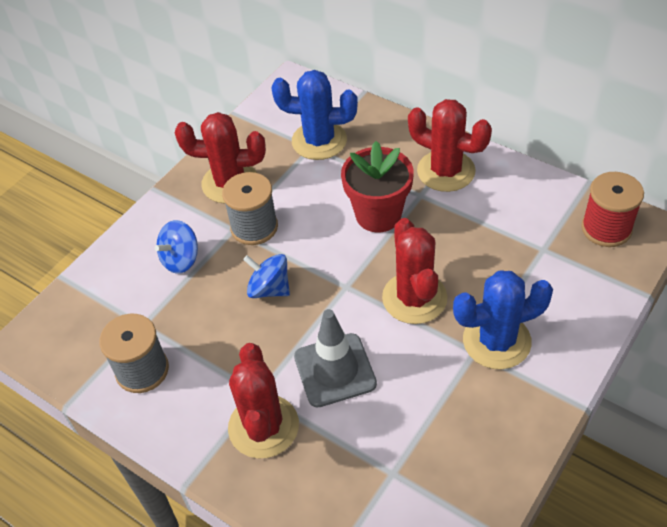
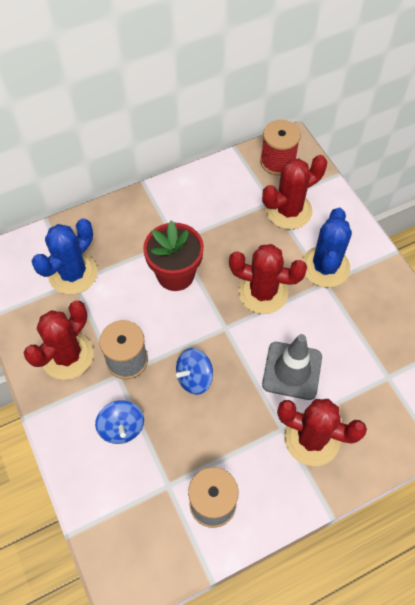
camera: 65 degrees left, 10 degrees up
(446, 171) = (166, 214): red cactus -> red cactus (288, 211)

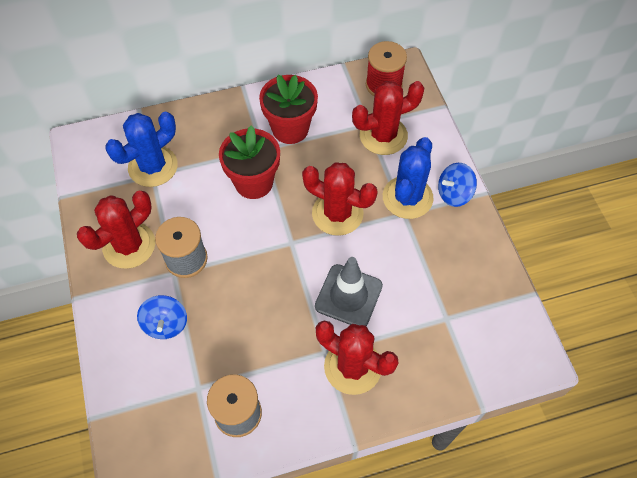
camera: 10 degrees right, 0 degrees up
(194, 378) = (248, 287): blue spinning top -> blue spinning top (454, 194)
(198, 217) = (290, 129): none -> red flower pot

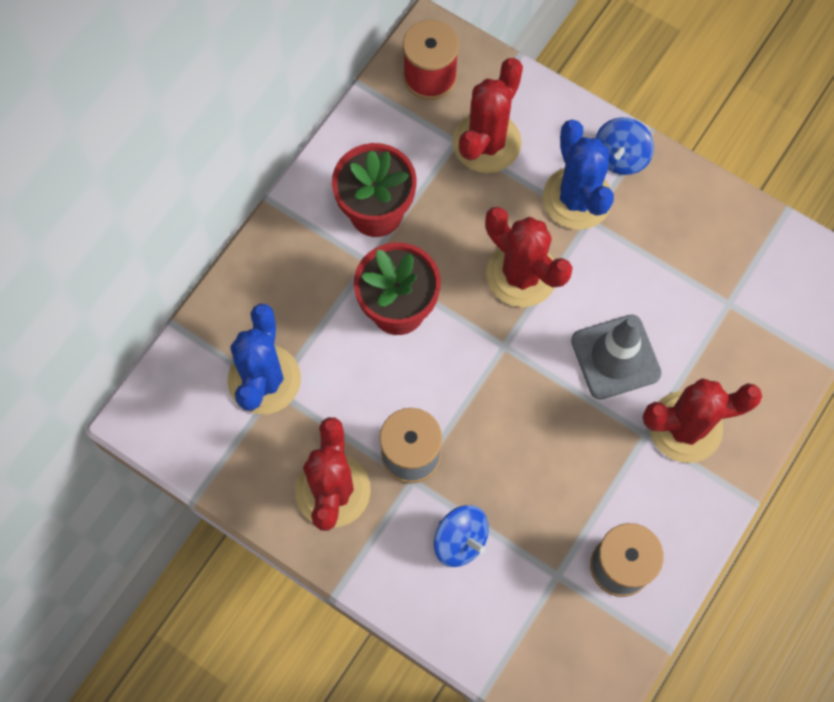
camera: 40 degrees left, 10 degrees up
(337, 213) = (521, 274): red cactus -> red cactus turned 60 degrees clockwise

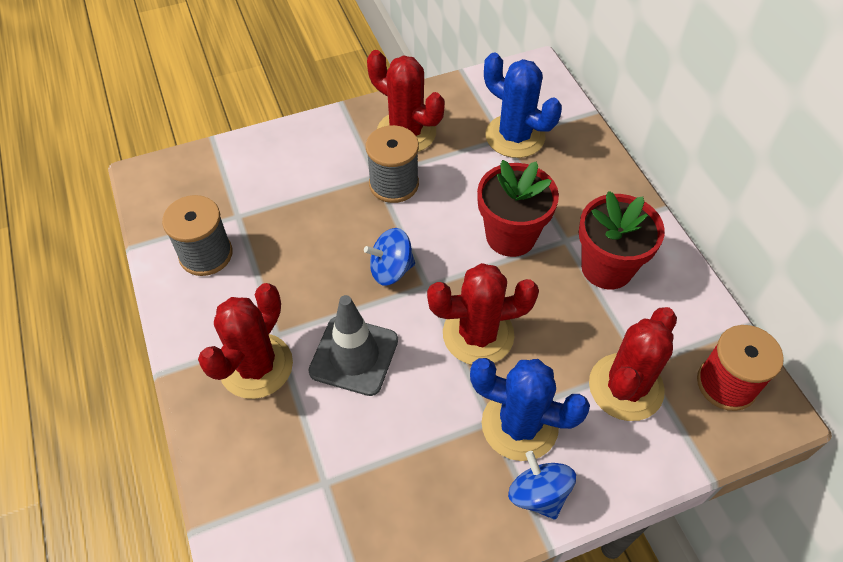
camera: 125 degrees right, 15 degrees down
(460, 540) = (312, 177): blue spinning top -> blue spinning top (391, 269)
(486, 142) = (626, 387): red cactus -> red cactus turned 60 degrees clockwise

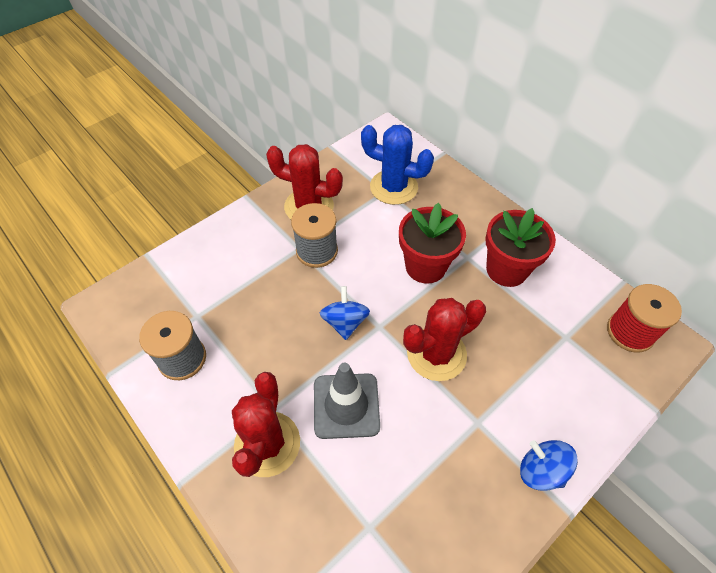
camera: 20 degrees left, 0 degrees up
(391, 269) = (345, 322): blue spinning top -> blue spinning top turned 120 degrees clockwise
(519, 425) = (501, 418): blue cactus -> none
(626, 387) = (563, 359): red cactus -> none

